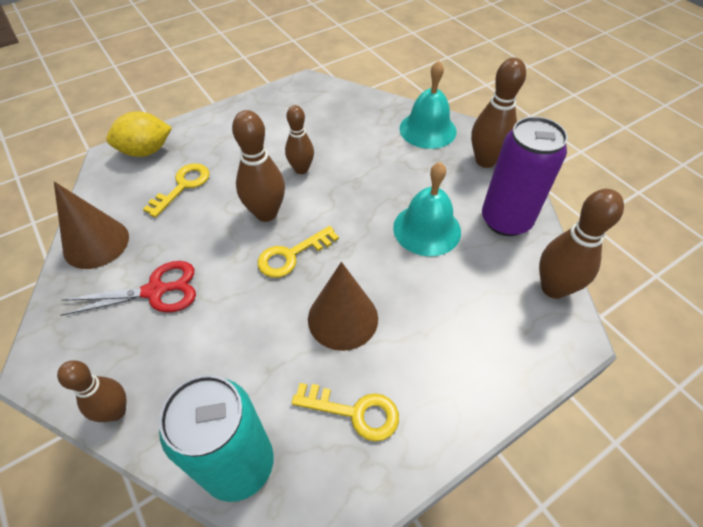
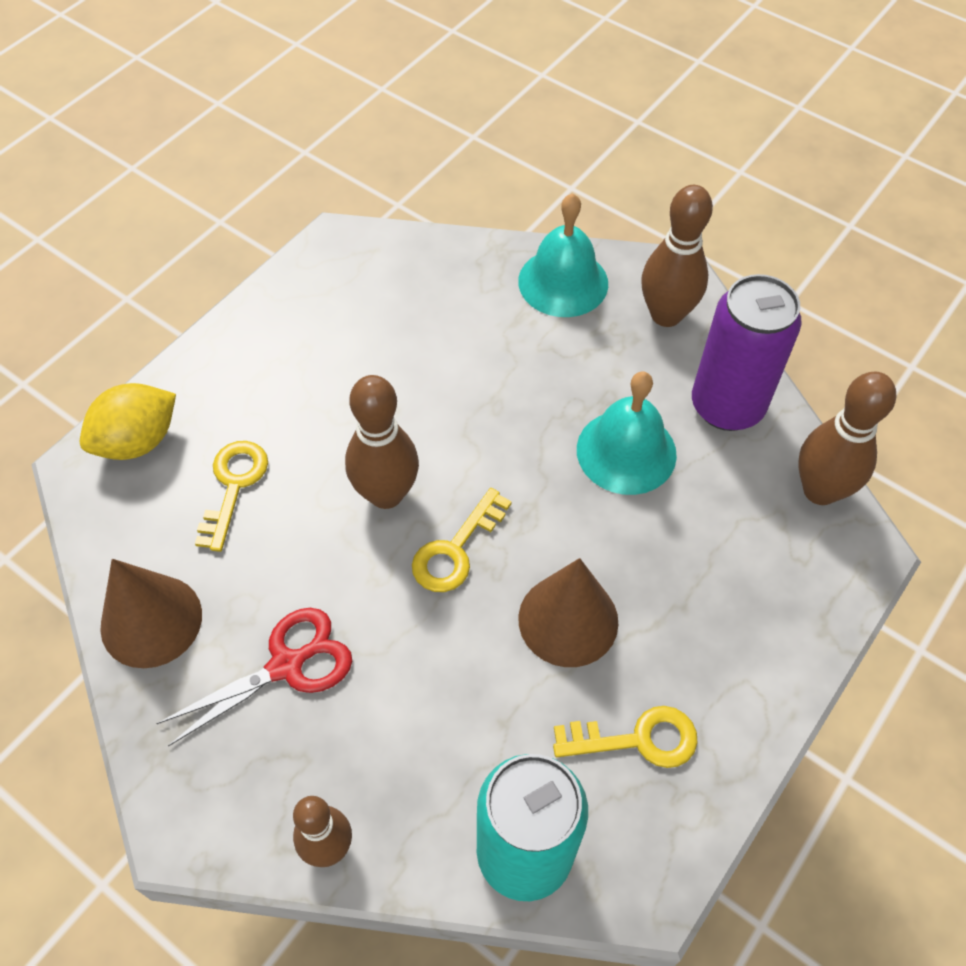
camera: 20 degrees left, 5 degrees up
(301, 169) = (403, 404): brown bowling pin -> none

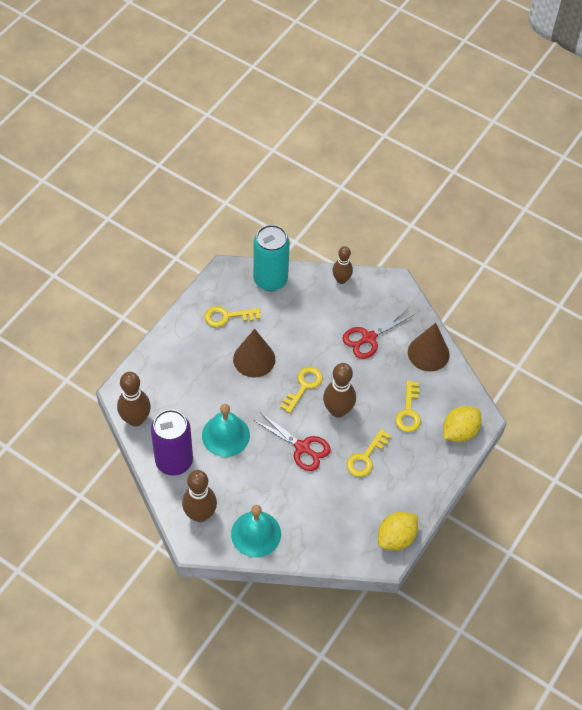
camera: 175 degrees right, 0 degrees up
(312, 267) = (396, 538): none -> yellow lemon
(343, 399) = (365, 457): none -> yellow key
(469, 422) = (302, 448): none -> red scissors

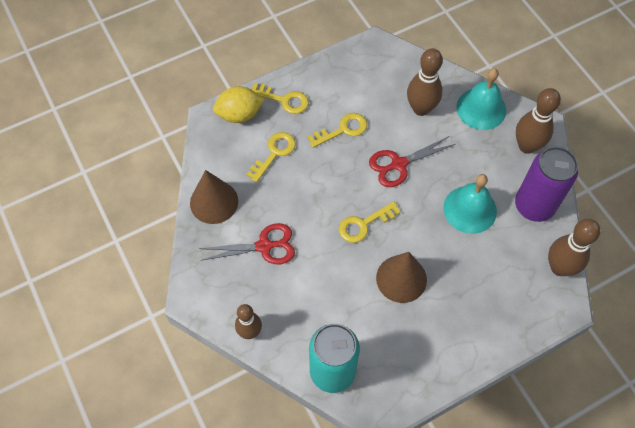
camera: 150 degrees left, 5 degrees up
(227, 316) = (407, 346): yellow key -> yellow key (284, 100)
(302, 448) = (398, 164): red scissors -> red scissors turned 90 degrees counterclockwise
(338, 410) = (343, 184): brown bowling pin -> brown bowling pin (421, 109)
(396, 538) = (357, 55): yellow lemon -> none

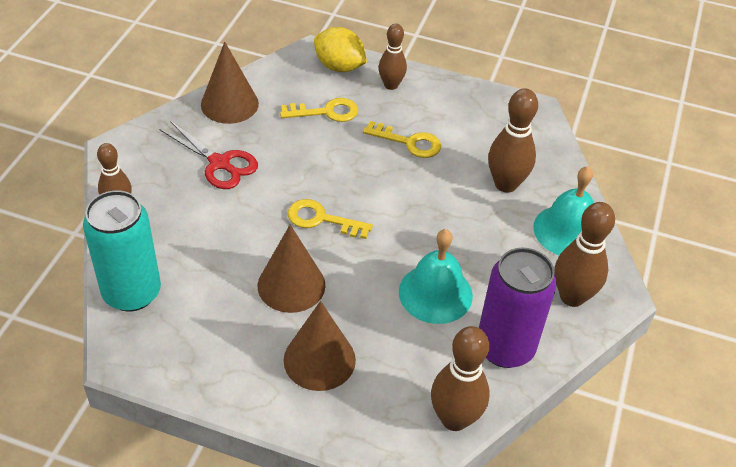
camera: 45 degrees right, 15 degrees down
(284, 100) = (391, 85): yellow key -> brown bowling pin
(398, 164) = (420, 205): red scissors -> none
(468, 304) = (319, 360): none -> brown cone

